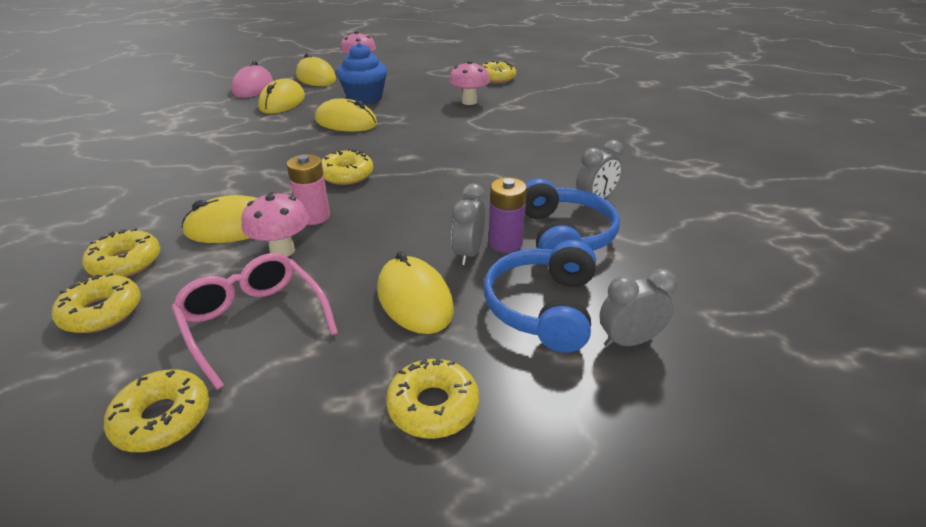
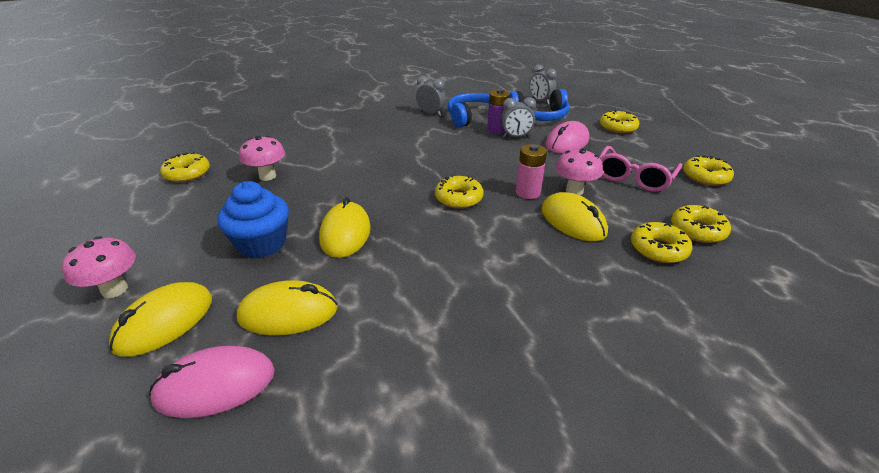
camera: 110 degrees left, 0 degrees up
(414, 299) = (567, 142): yellow mouse -> pink mouse

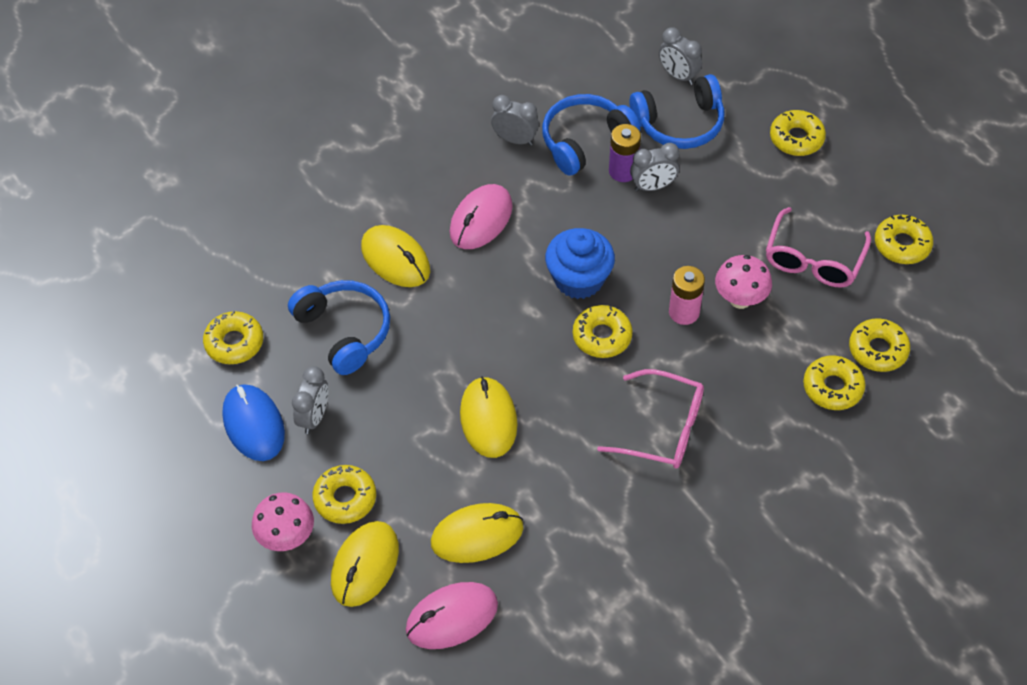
camera: 10 degrees left, 20 degrees up
(159, 215) = (253, 424): none -> blue mouse
(189, 269) = (345, 498): none -> yellow donut
(208, 216) = (314, 417): none -> grey clock
(262, 244) = (402, 451): blue cupcake -> blue cupcake (579, 279)
(267, 176) = (344, 331): pink mushroom -> blue headphones
(496, 257) = (663, 429): none -> pink glasses
(567, 142) = (725, 190): pink mouse -> pink mouse (481, 220)
(573, 221) = (740, 357): yellow mouse -> yellow mouse (395, 259)

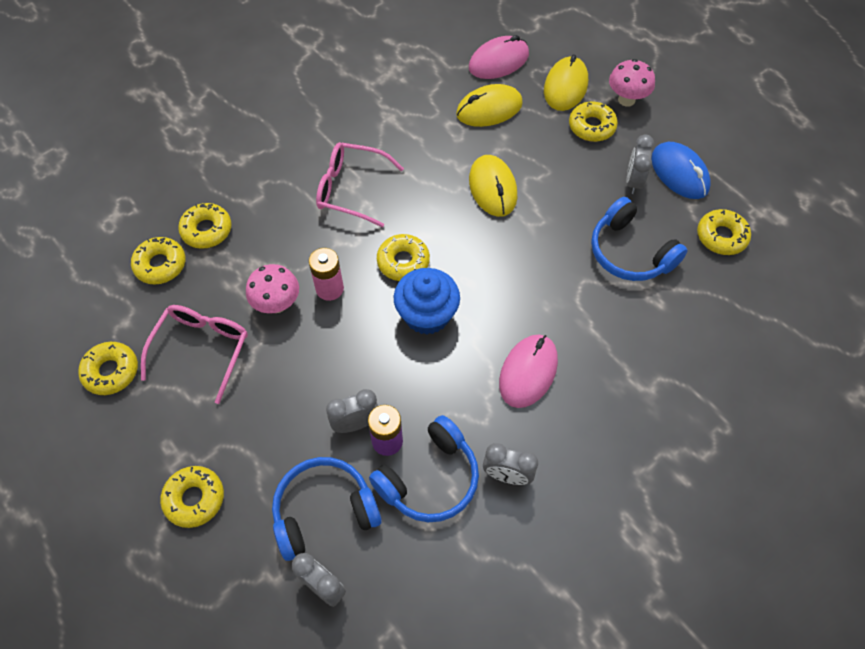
camera: 175 degrees right, 5 degrees up
(395, 259) = (602, 324): yellow mouse -> none

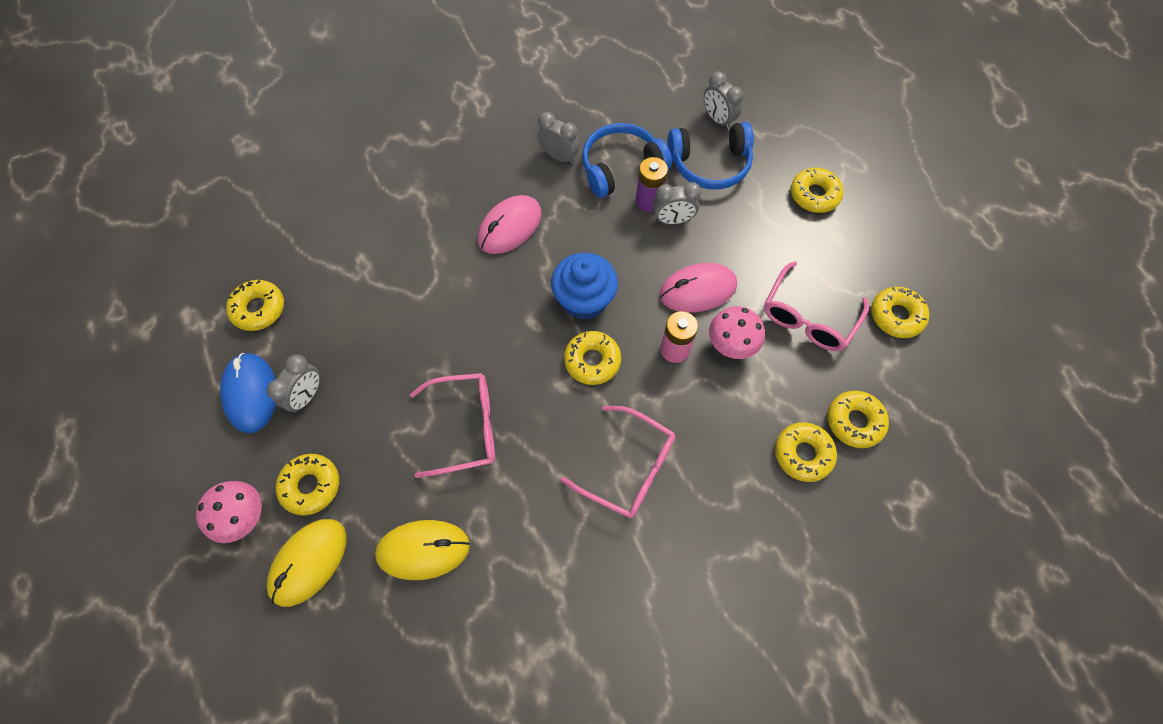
camera: 165 degrees left, 5 degrees up
(492, 188) = (466, 427): yellow mouse -> pink glasses
(498, 61) = (375, 637): pink mouse -> pink mouse (697, 290)
(630, 252) = (359, 314): blue headphones -> none

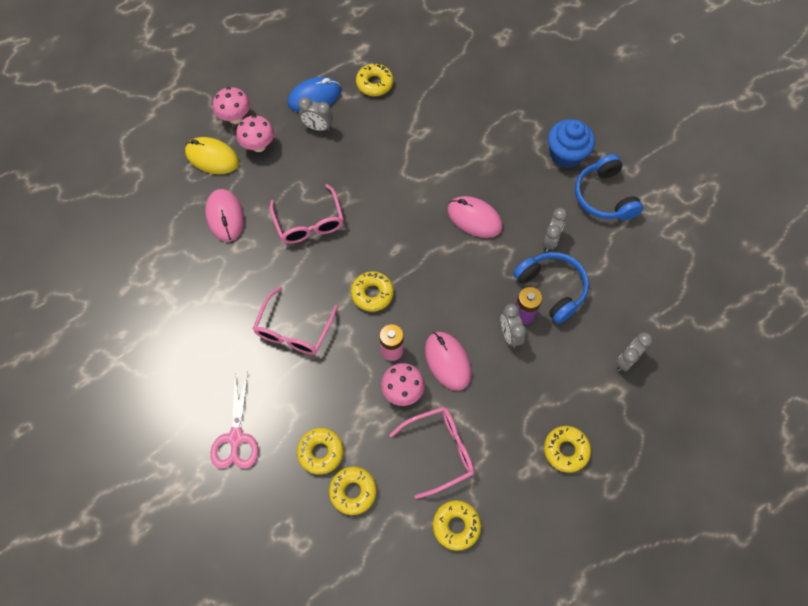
camera: 80 degrees right, 0 degrees up
(311, 486) = (258, 146): yellow donut -> pink mushroom
(423, 550) = (225, 216): yellow mouse -> pink mouse
(584, 300) = (422, 280): blue cupcake -> blue cupcake (566, 154)
(710, 164) = (575, 358): blue headphones -> blue headphones (604, 196)
(777, 564) = (236, 438): none -> pink scissors
(808, 317) = (440, 450): pink glasses -> pink glasses turned 135 degrees clockwise

